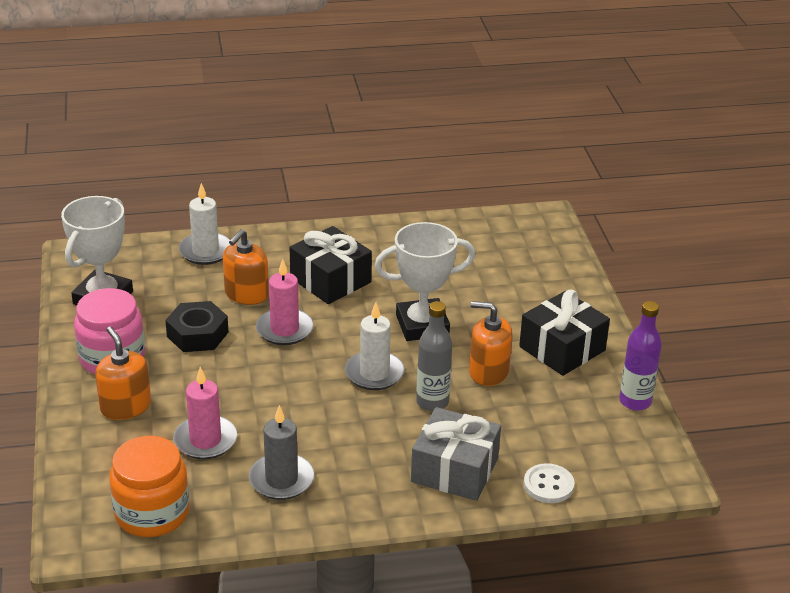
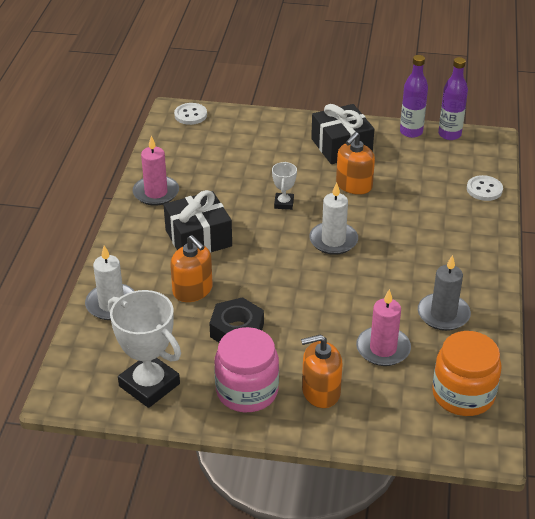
camera: 70 degrees left, 5 degrees up
(284, 329) = (254, 277): pink candle -> pink candle (156, 193)
(422, 325) = (284, 203): white trophy -> white trophy, size x0.50
(432, 402) = (379, 220): grey bottle -> none
(454, 470) = (457, 226): grey gift -> none
(547, 228) = (190, 115): none -> white button
(654, 437) = (449, 134): none -> purple bottle

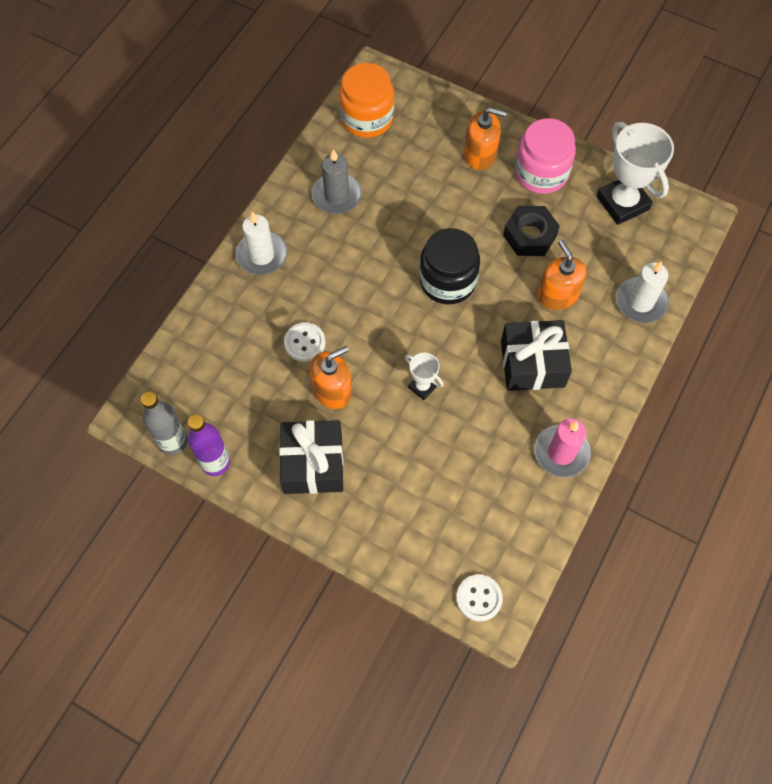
camera: 160 degrees left, 25 degrees up
(284, 203) = (422, 386): white trophy -> white trophy turned 75 degrees counterclockwise
(299, 275) = (447, 281): none -> black jar
(333, 240) = (393, 315): white candle -> white candle (262, 255)
(383, 349) = (409, 178): pink candle -> none
(449, 134) = (173, 442): purple bottle -> grey bottle
(484, 189) = (195, 336): white button -> white button (304, 343)

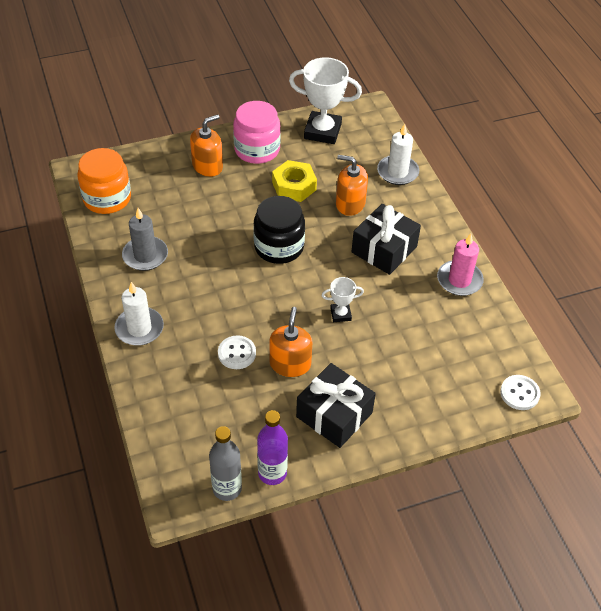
camera: 50 degrees left, 15 degrees down
(529, 235) = (294, 186): black nut -> yellow nut

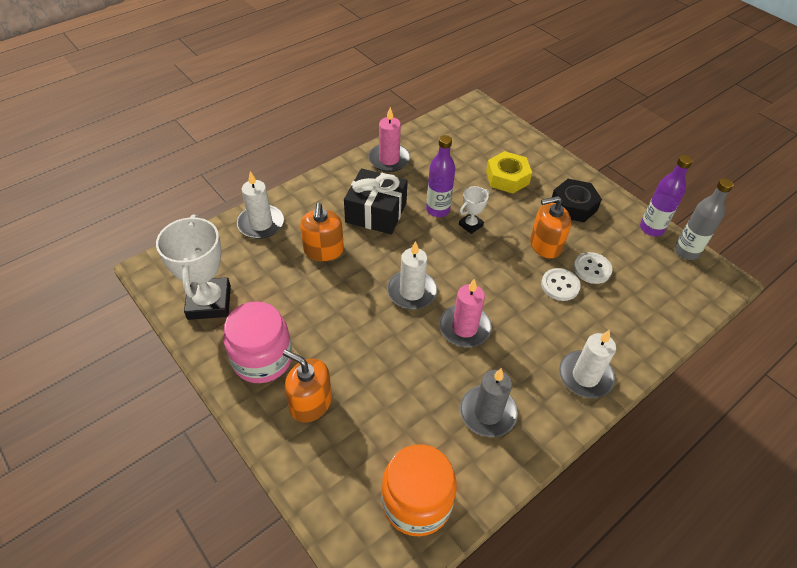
camera: 110 degrees left, 0 degrees up
(225, 268) = (464, 328): none -> pink candle
(279, 247) = (412, 292): black jar -> white candle
(294, 186) = (314, 304): yellow nut -> yellow nut (507, 178)
(334, 414) = (573, 206): black gift -> black nut
(340, 314) = (470, 225): white trophy -> white trophy turned 75 degrees clockwise
(371, 296) = (438, 210): none -> purple bottle
(519, 393) = (484, 115): white button -> white button (592, 269)

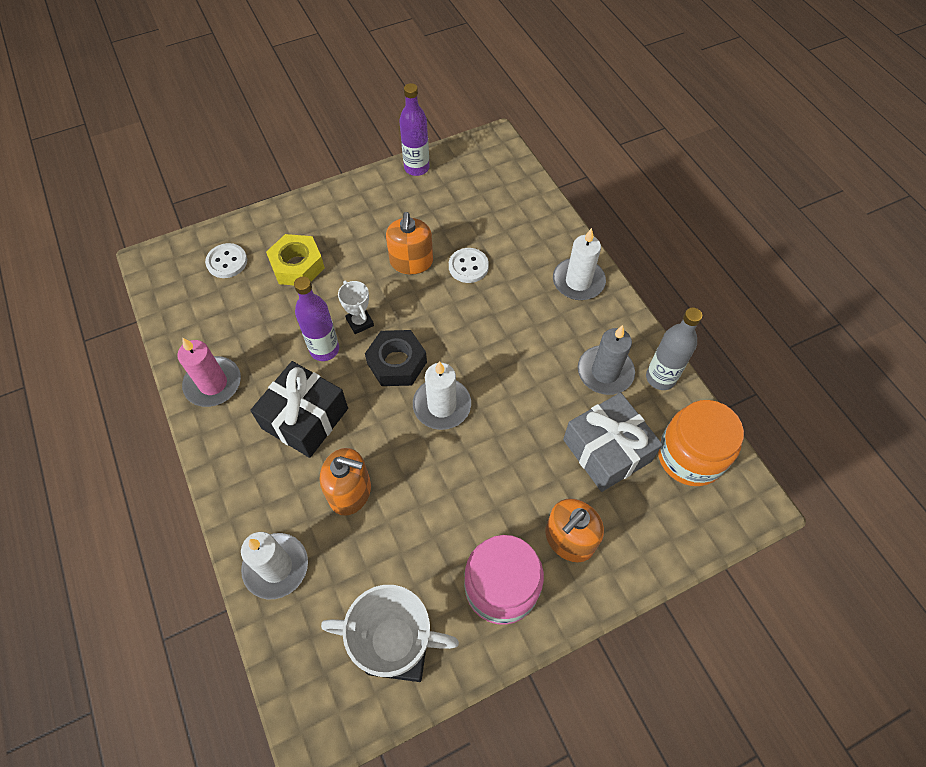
camera: 75 degrees left, 10 degrees up
(403, 424) = (607, 450): none -> grey gift
(464, 328) = (502, 366): pink candle -> none
(573, 206) = (363, 219): black nut -> black nut (397, 363)
(592, 269) = (454, 233): white button -> white button (227, 262)
(686, 252) = (454, 153): grey bottle -> grey bottle (660, 378)

